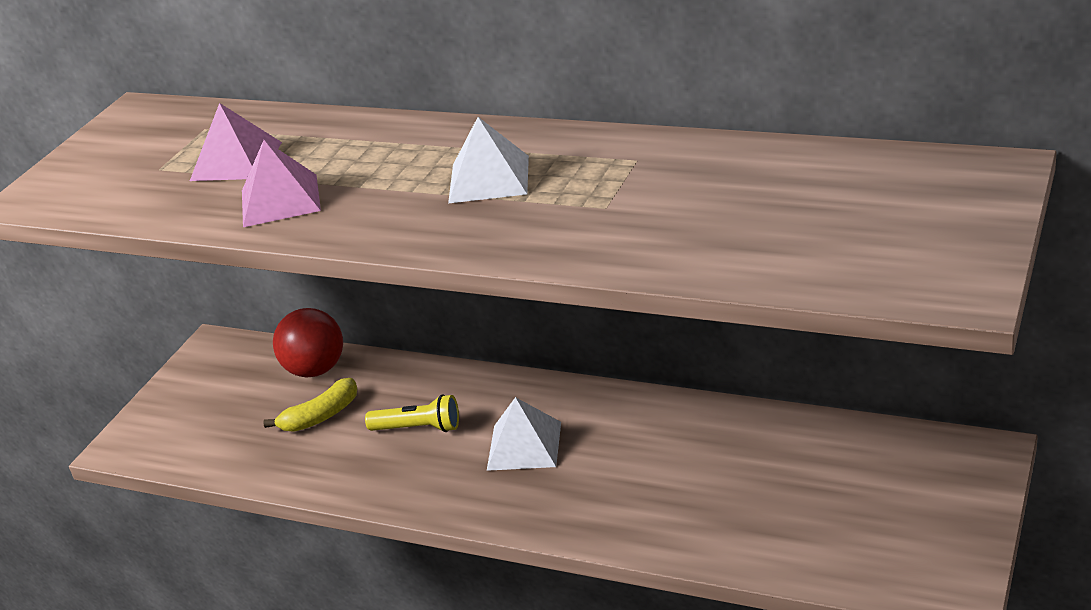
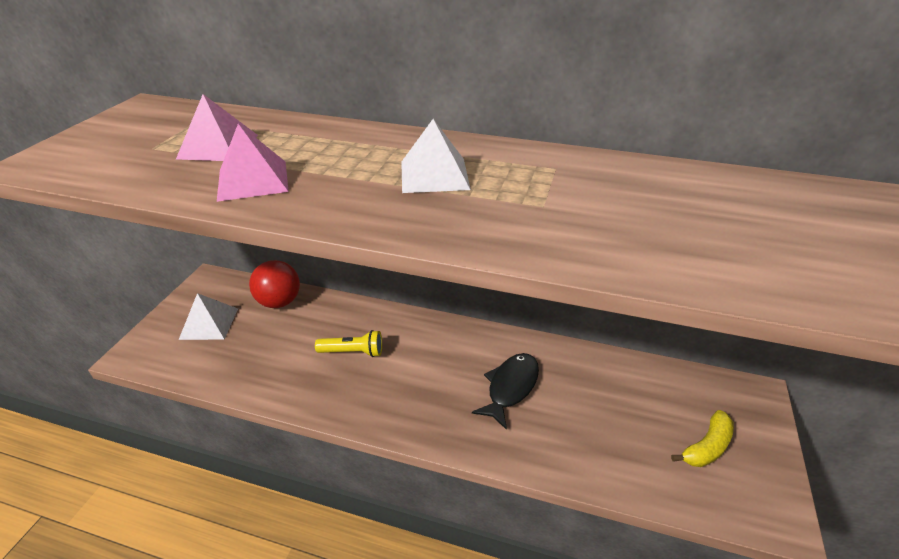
camera: 10 degrees left, 5 degrees up
(320, 416) = (281, 338): yellow banana -> yellow banana (706, 447)
(524, 446) = (430, 370): white pyramid -> white pyramid (209, 323)
(633, 461) = (510, 387): none -> black fish

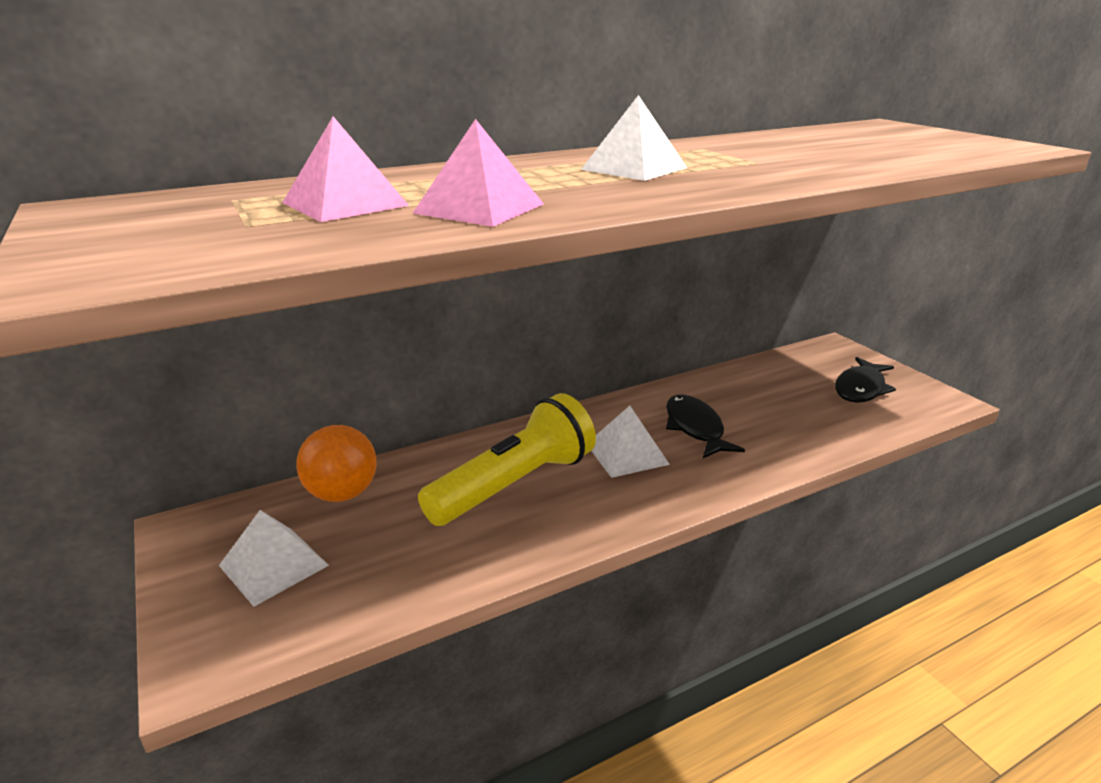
camera: 45 degrees left, 10 degrees down
(279, 302) = (342, 494): red ball -> orange ball
(352, 352) = (514, 484): yellow flashlight -> yellow flashlight, size x2.00
(439, 375) = (627, 454): none -> white pyramid
(706, 447) = (861, 388): yellow banana -> black fish

